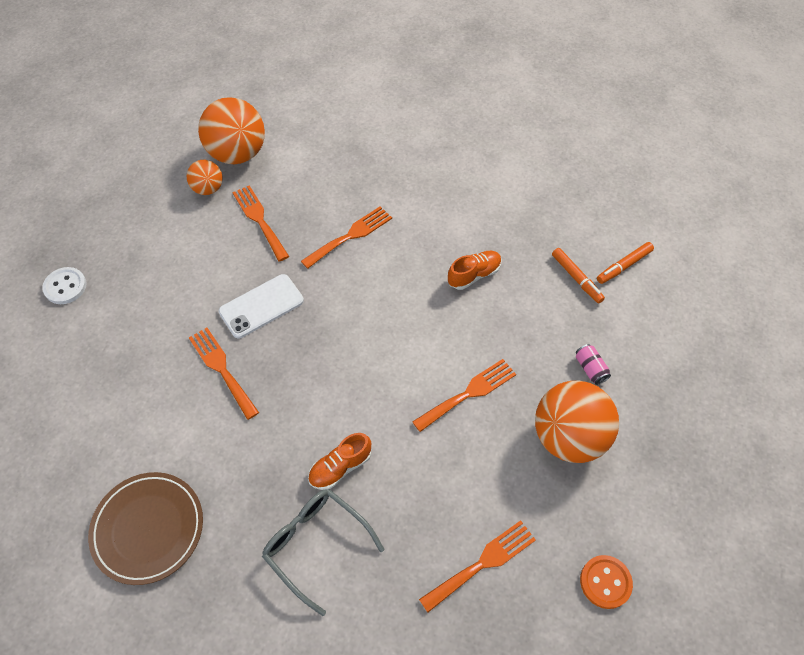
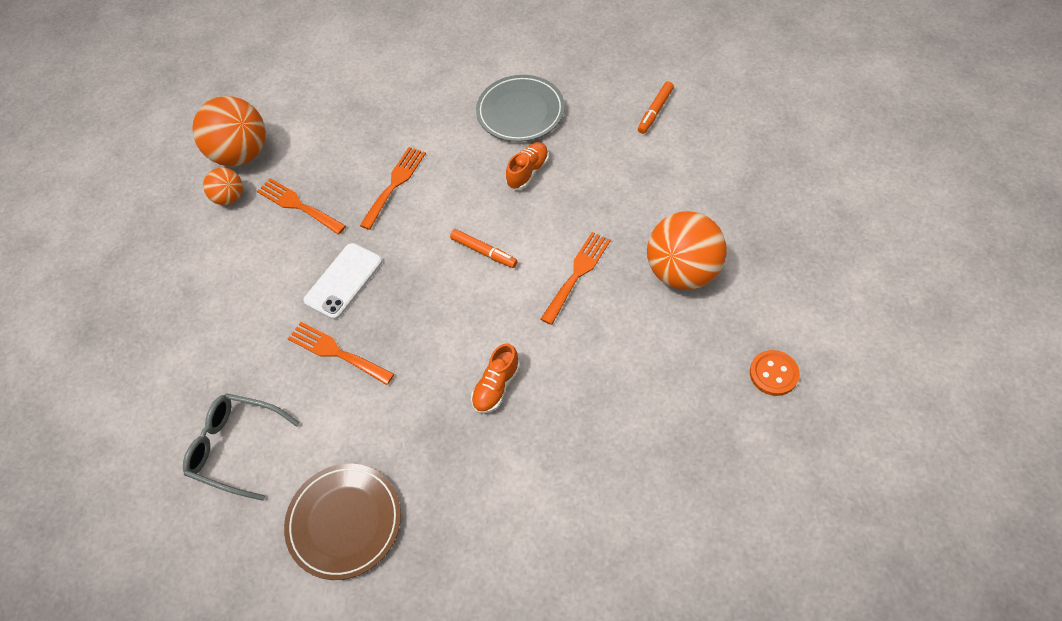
camera: 20 degrees left, 0 degrees up
(65, 286) = (132, 346): white button -> none
(316, 545) = (510, 461): grey glasses -> grey glasses (236, 447)
(482, 563) = (664, 407): orange fork -> none
(496, 214) = (520, 112): none -> grey plate
(576, 278) = (620, 138): orange marker -> orange marker (484, 252)
(590, 368) = (671, 208): pink can -> none

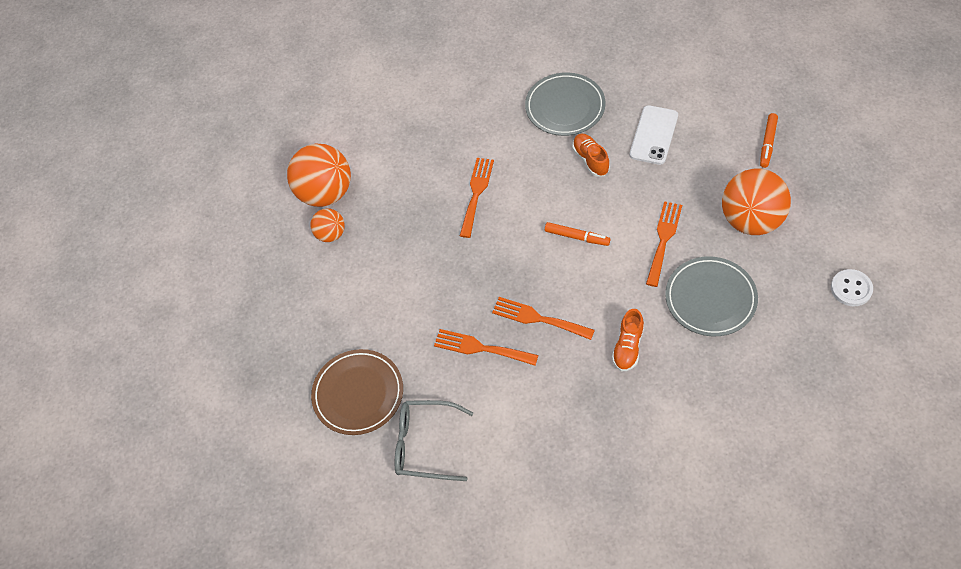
camera: 10 degrees left, 0 degrees up
(298, 205) = (396, 229): orange fork -> orange fork (538, 318)
(343, 281) = (463, 287): white phone -> white phone (654, 135)
(344, 522) = (541, 482): brown plate -> brown plate (358, 394)
(528, 172) = (590, 160): orange shoe -> orange shoe turned 45 degrees counterclockwise
(607, 351) = (710, 298): none -> grey plate
(655, 111) = (683, 85): orange marker -> orange marker (767, 143)
(773, 374) = (851, 288): orange button -> white button

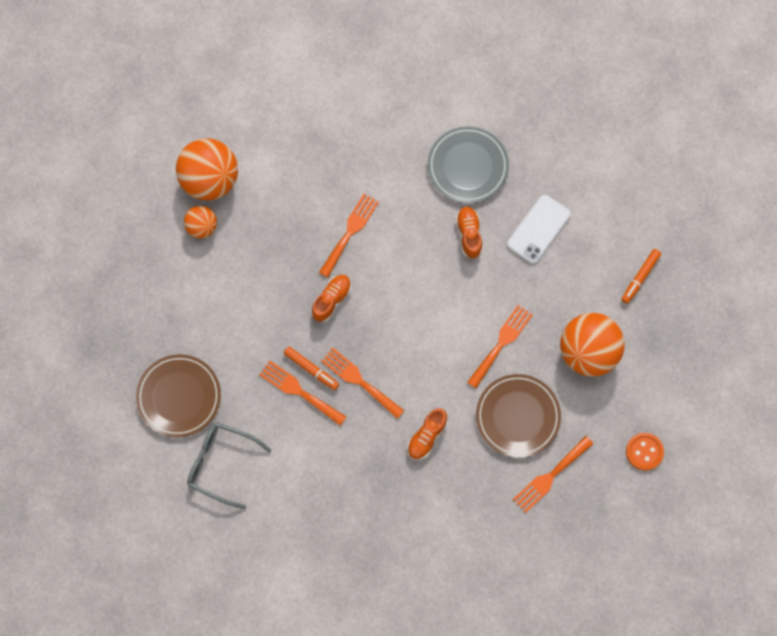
camera: 10 degrees right, 15 degrees up
(481, 256) = (331, 300): none -> orange shoe
(577, 237) = (424, 312): orange marker -> orange marker (311, 369)
(710, 298) = (518, 416): grey plate -> brown plate
(769, 342) = (550, 476): none -> orange fork
(851, 288) = (644, 452): white button -> orange button

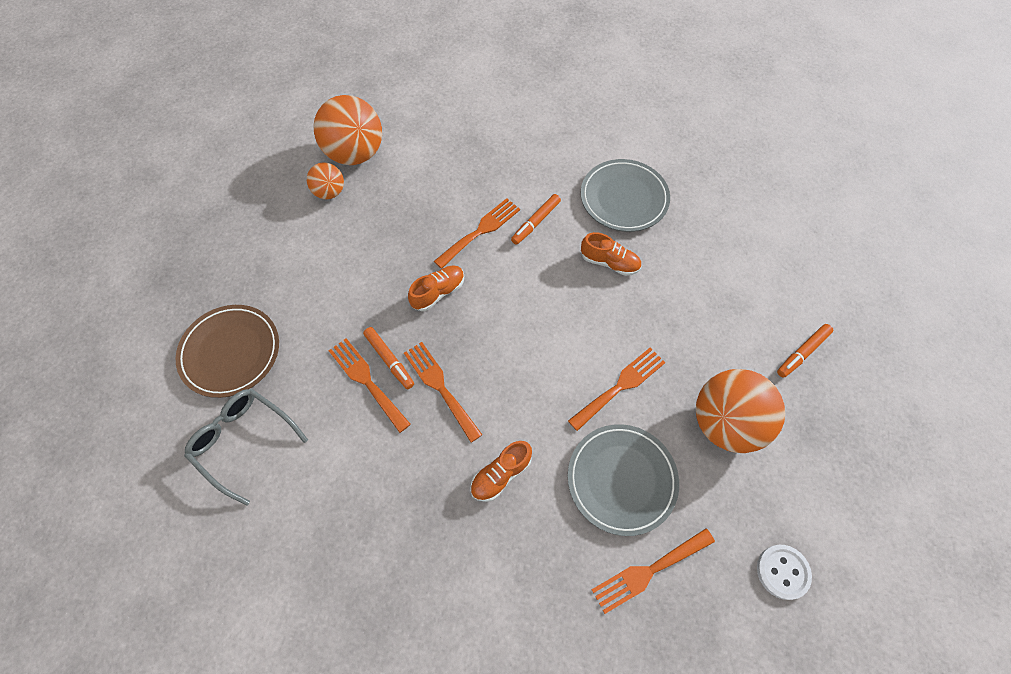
camera: 15 degrees right, 10 degrees down
(396, 211) = (535, 222): none -> orange marker
(469, 234) = (609, 262): orange shoe -> orange shoe turned 105 degrees clockwise
(518, 416) = (621, 479): brown plate -> grey plate
(538, 229) = (689, 275): white phone -> none
(644, 452) = (782, 572): orange button -> white button

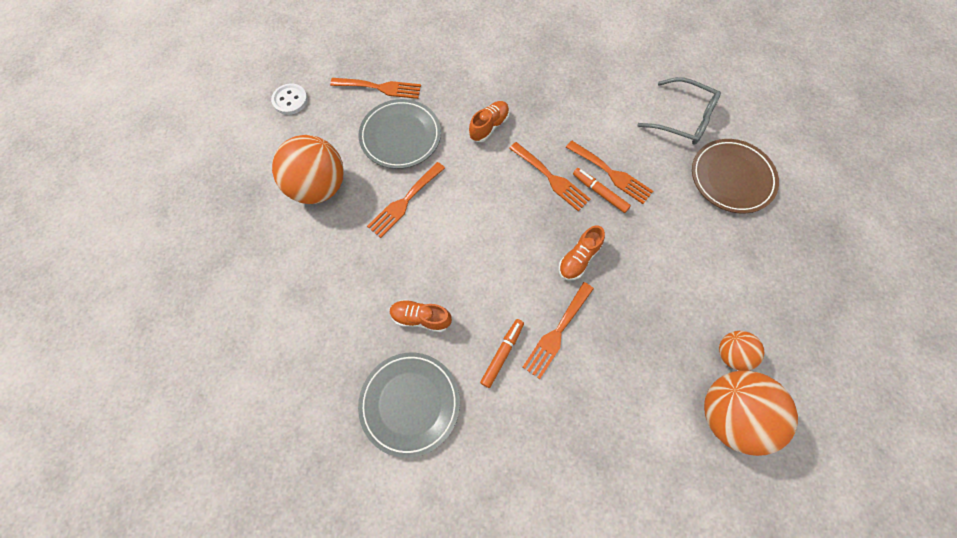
camera: 170 degrees right, 5 degrees up
(648, 571) = (380, 88): orange fork -> orange fork turned 45 degrees clockwise
(802, 353) = (244, 255): orange marker -> none

